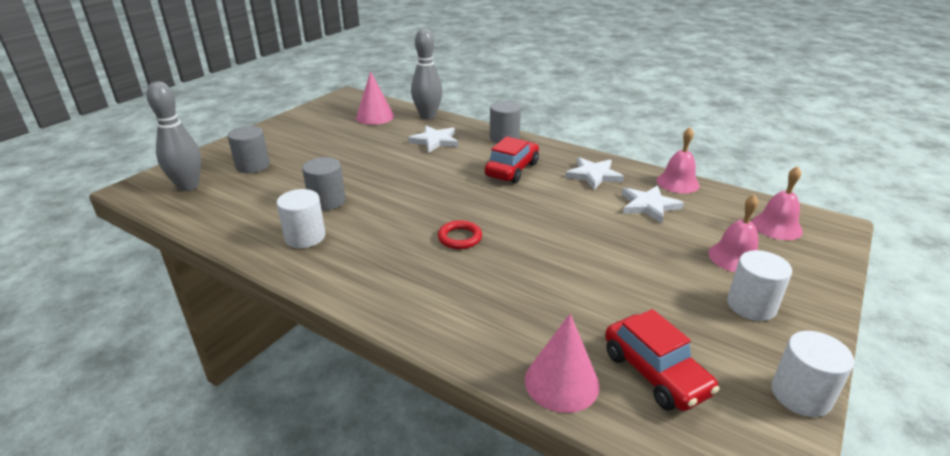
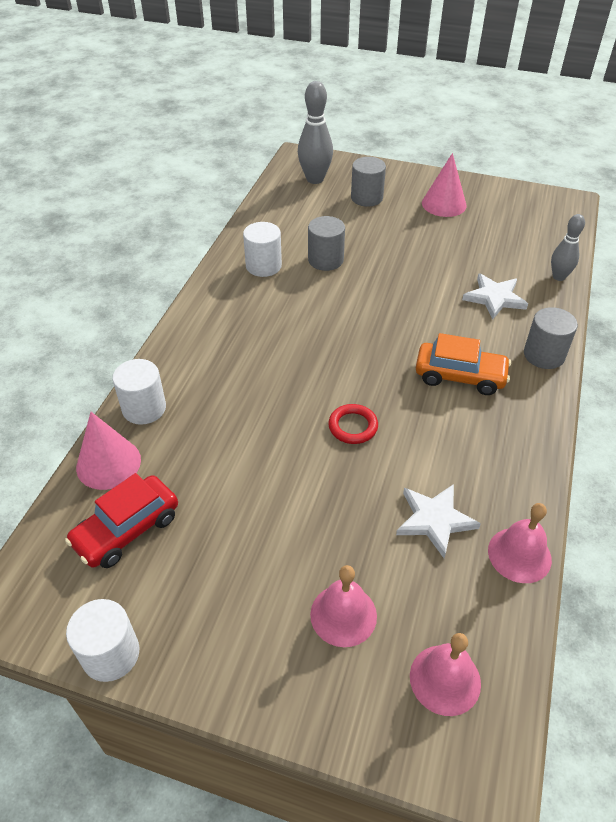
camera: 75 degrees right, 15 degrees up
(375, 117) = (526, 237): pink cone -> pink cone (444, 204)
(427, 116) = (559, 277): grey bowling pin -> grey bowling pin, size x0.63
(460, 238) = (297, 361): red ring -> red ring (353, 426)
(512, 170) = (460, 376): red car -> orange car
(594, 175) = (489, 456): white star -> none
(751, 305) = (247, 623): white cylinder -> white cylinder (144, 408)

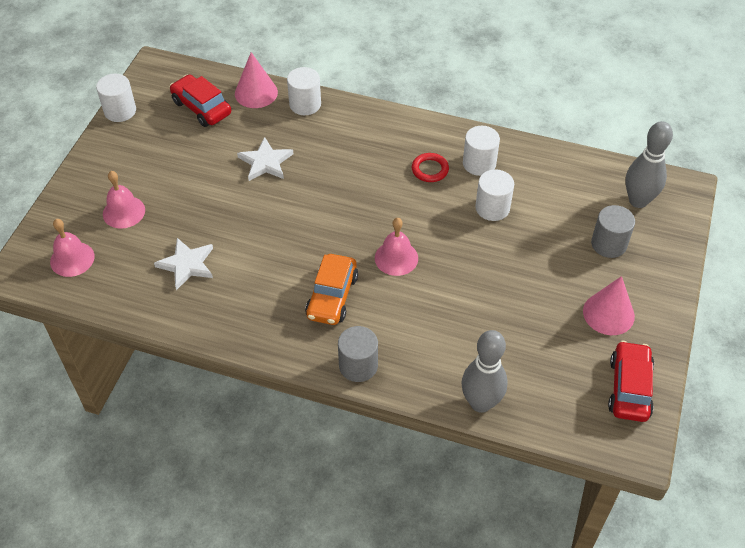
camera: 90 degrees right, 5 degrees up
(325, 260) = (492, 208): grey cylinder -> white cylinder
(353, 426) = (279, 221): red ring -> red ring (430, 169)
(494, 298) = (441, 338): white star -> white star (265, 162)
(516, 200) = (629, 388): none -> red car
(519, 554) = (151, 311): pink bell -> pink bell (396, 258)
(559, 277) = (480, 403): grey bowling pin -> grey bowling pin, size x1.59

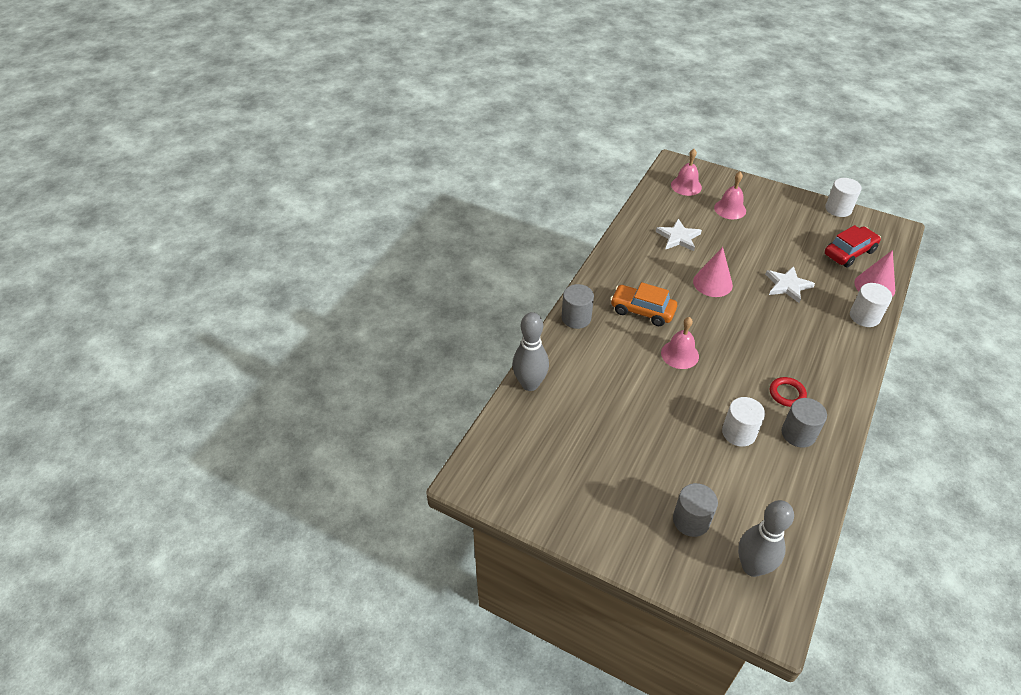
camera: 100 degrees right, 5 degrees down
(479, 163) = (798, 434): white cylinder -> grey cylinder
(608, 313) = (605, 496): pink cone -> pink cone (712, 283)
(629, 388) = (523, 490): red car -> none

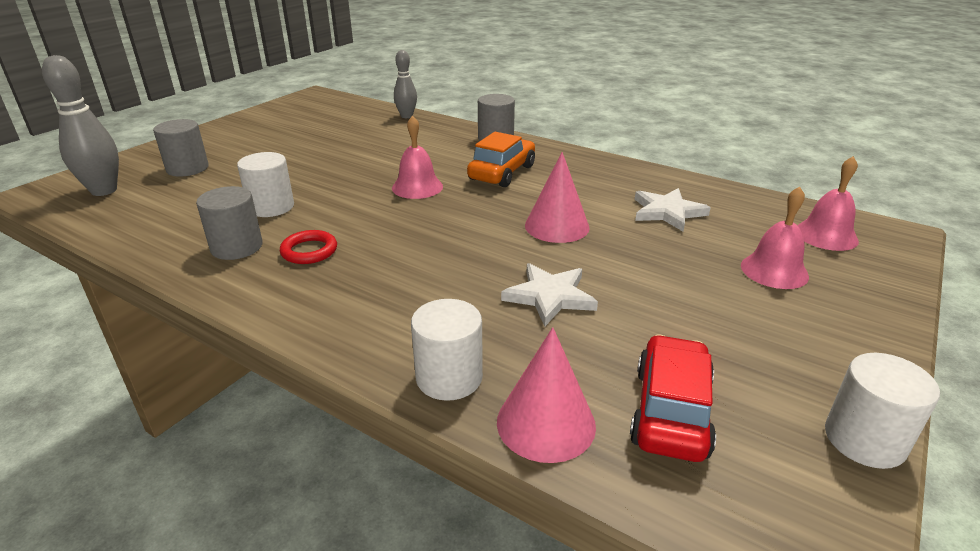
camera: 95 degrees right, 15 degrees down
(530, 384) = (406, 116): grey bowling pin -> grey bowling pin, size x0.63
(849, 252) = (670, 411): red car -> red car turned 135 degrees counterclockwise

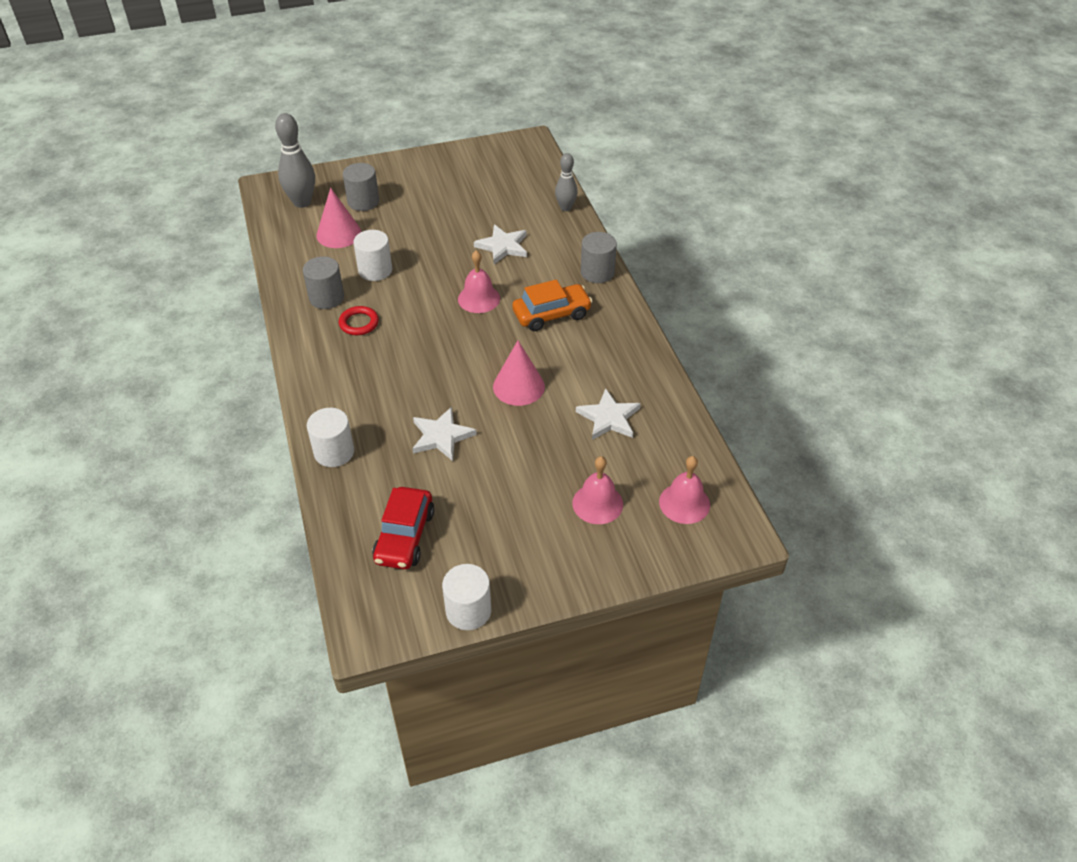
camera: 40 degrees right, 15 degrees up
(386, 151) = (503, 246): none -> white star
(546, 423) = (345, 503): pink cone -> pink cone (339, 234)
(670, 411) = (405, 536): red car -> red car turned 135 degrees clockwise

